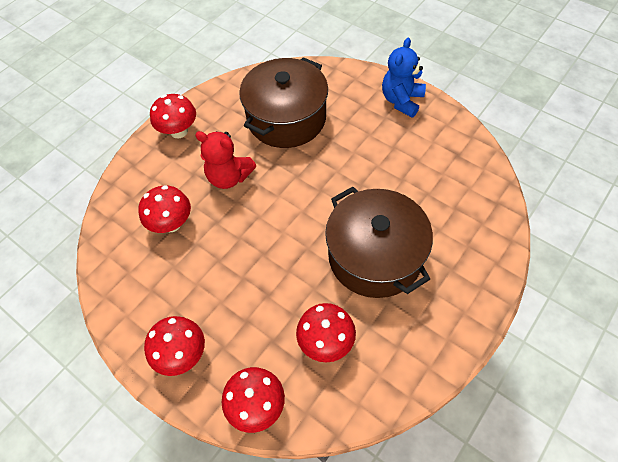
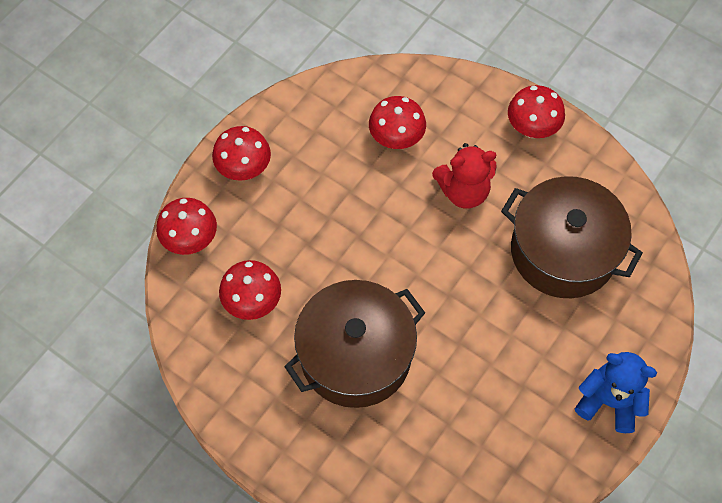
camera: 85 degrees right, 5 degrees up
(229, 177) = (463, 191): red teddy bear -> red teddy bear turned 120 degrees counterclockwise

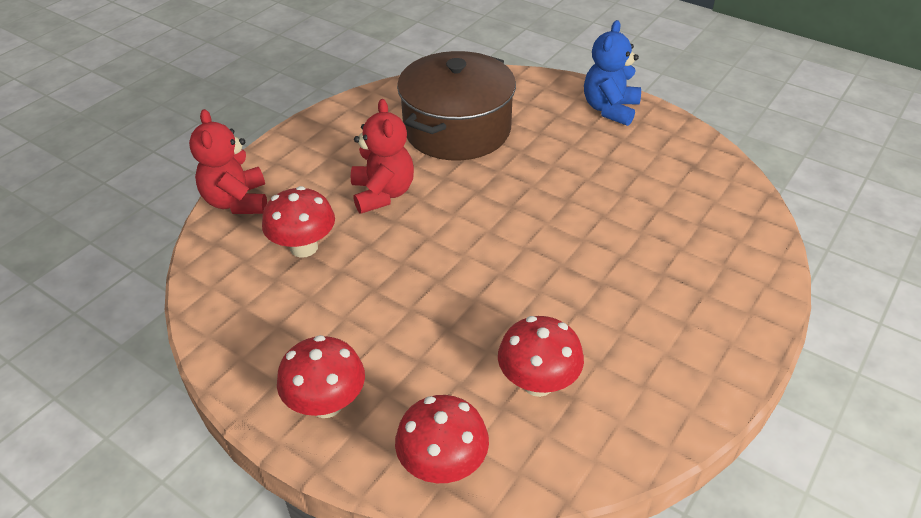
camera: 90 degrees left, 20 degrees down
(355, 355) = (596, 279): brown pot -> none
(451, 85) = (237, 202): none -> red teddy bear
(532, 128) = (309, 145): red mushroom -> none

